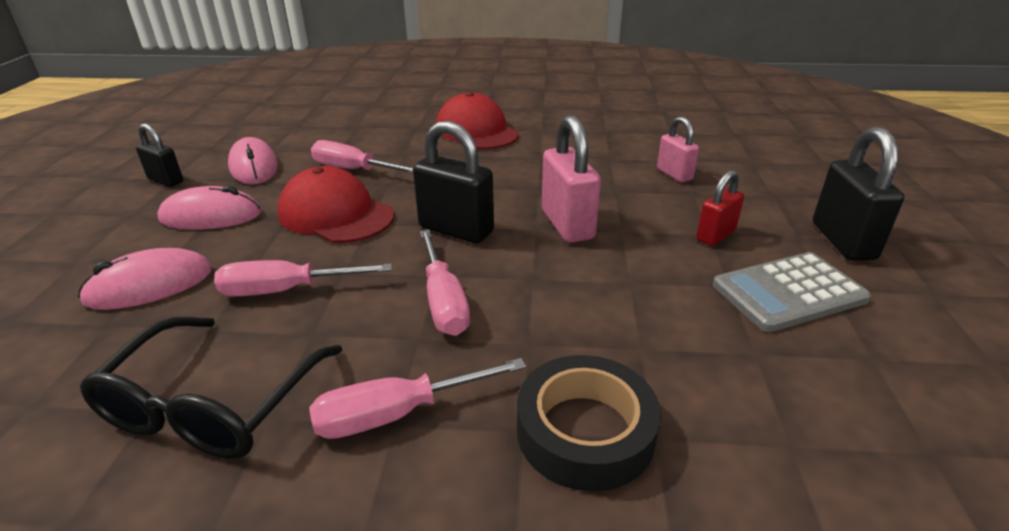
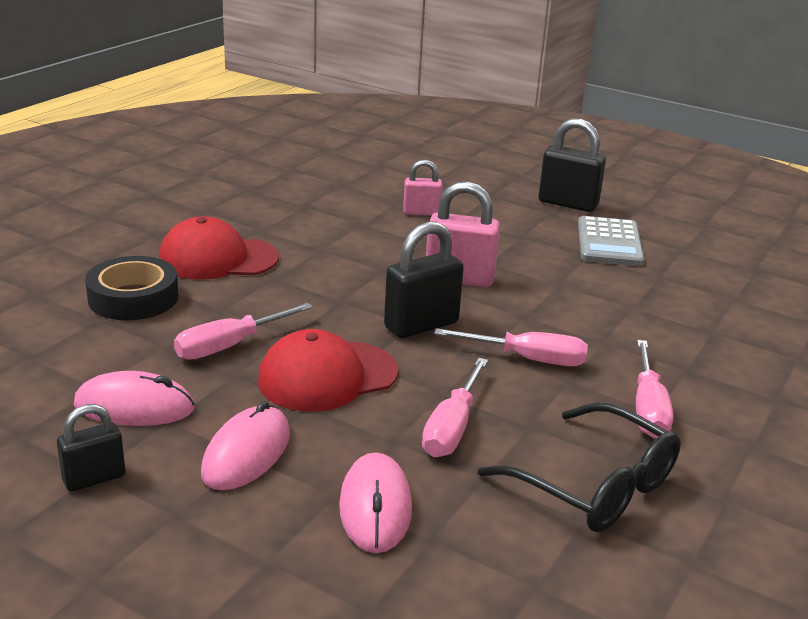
camera: 65 degrees left, 5 degrees down
(585, 431) = (697, 350): black tape -> black tape (133, 298)
(715, 235) = (526, 235): red padlock -> none

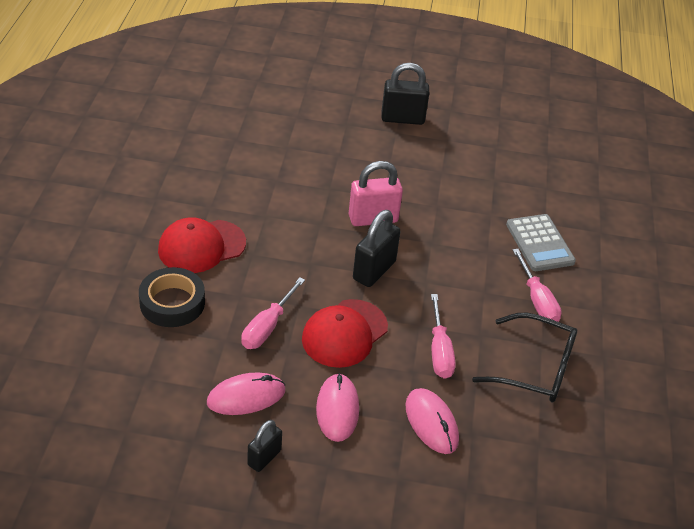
camera: 25 degrees left, 15 degrees up
(421, 212) = (310, 156): pink padlock -> none
(528, 359) = (453, 280): pink screwdriver -> none
(609, 243) = (448, 154): grey calculator -> grey calculator (539, 243)

